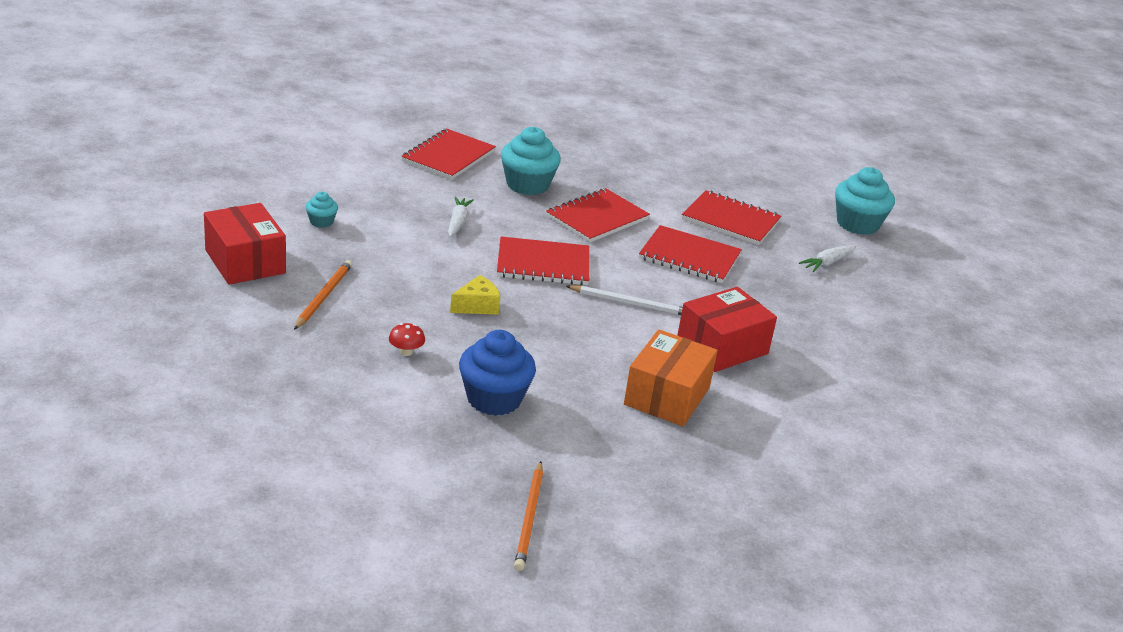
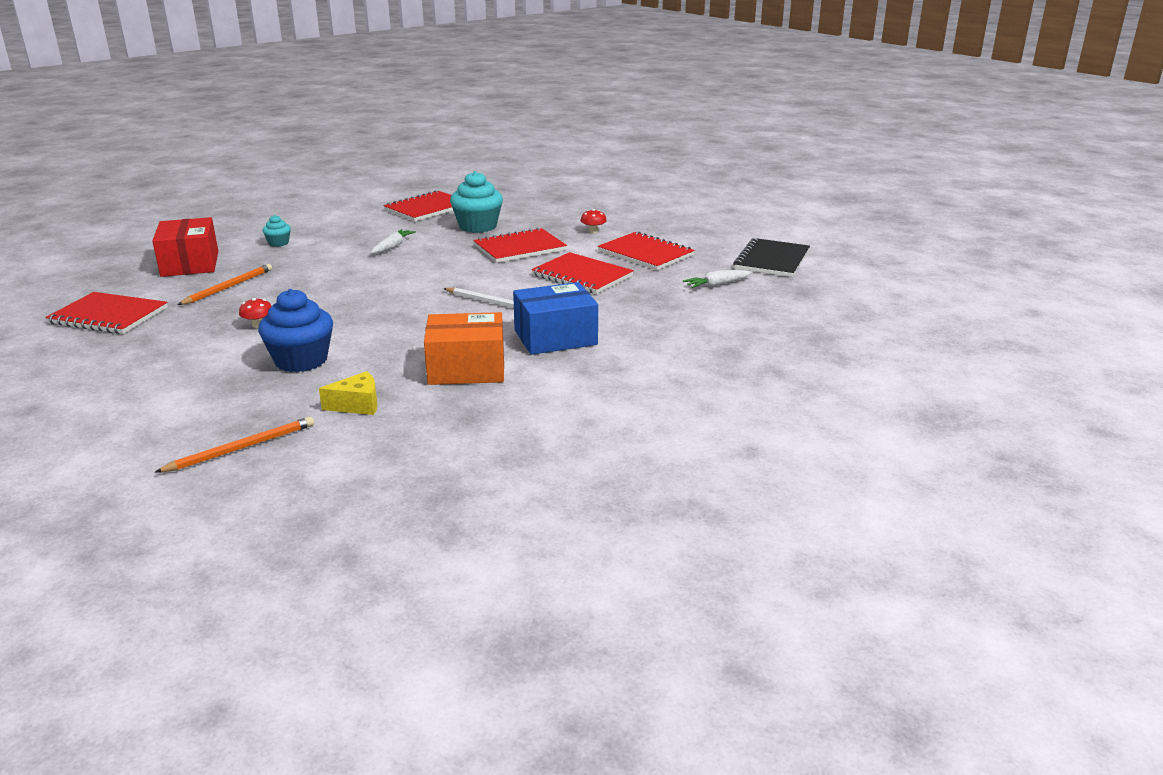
camera: 20 degrees right, 5 degrees down
(477, 306) = (353, 299): yellow cheese -> yellow cheese (357, 405)
(529, 518) = (242, 448): orange pencil -> orange pencil turned 150 degrees counterclockwise
(543, 264) = (440, 275): red notebook -> red notebook (108, 316)
(656, 187) = (593, 231): none -> red mushroom
(667, 396) = (466, 369): orange box -> orange box turned 45 degrees clockwise
(722, 347) = (555, 337): red box -> blue box
(857, 224) = (772, 260): turquoise cupcake -> black notebook

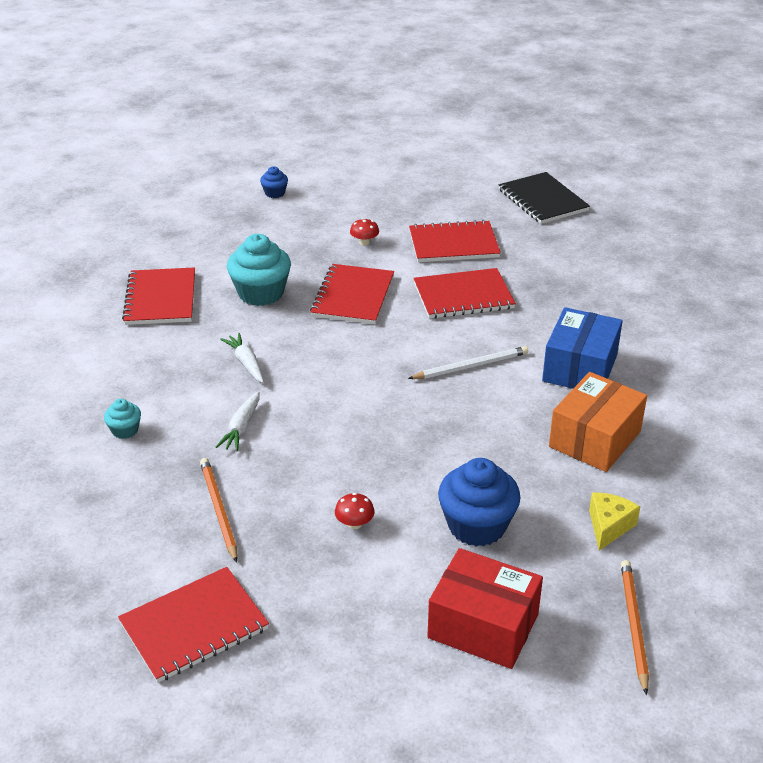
camera: 50 degrees left, 10 degrees up
(190, 264) = (102, 515): red box -> red box (483, 626)
(603, 194) = (275, 193): none -> blue cupcake
(717, 285) = (562, 247): white carrot -> white carrot (241, 427)

